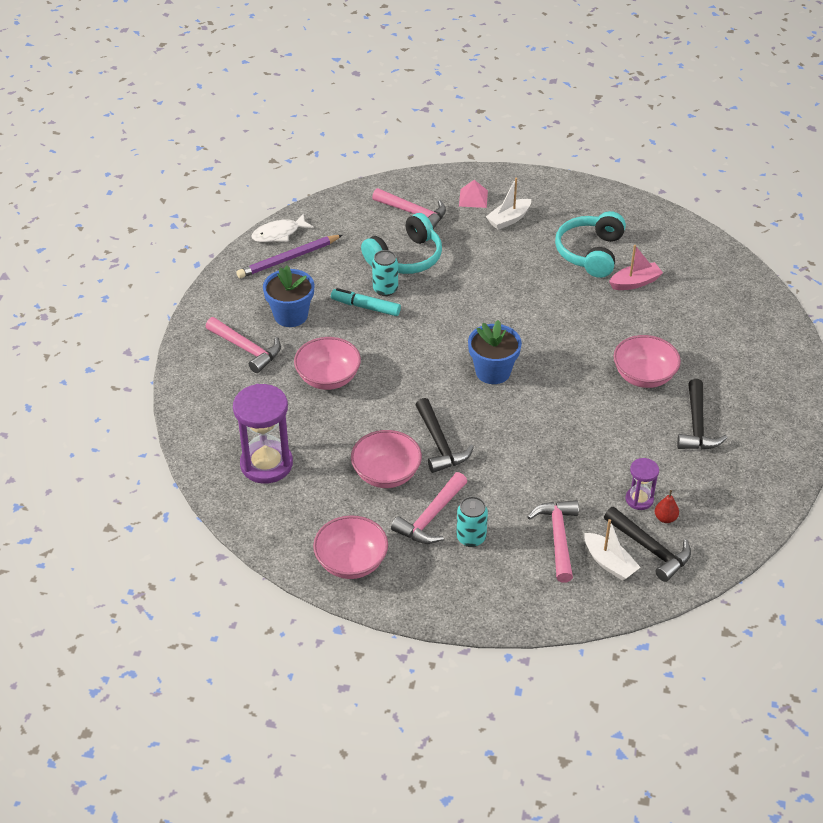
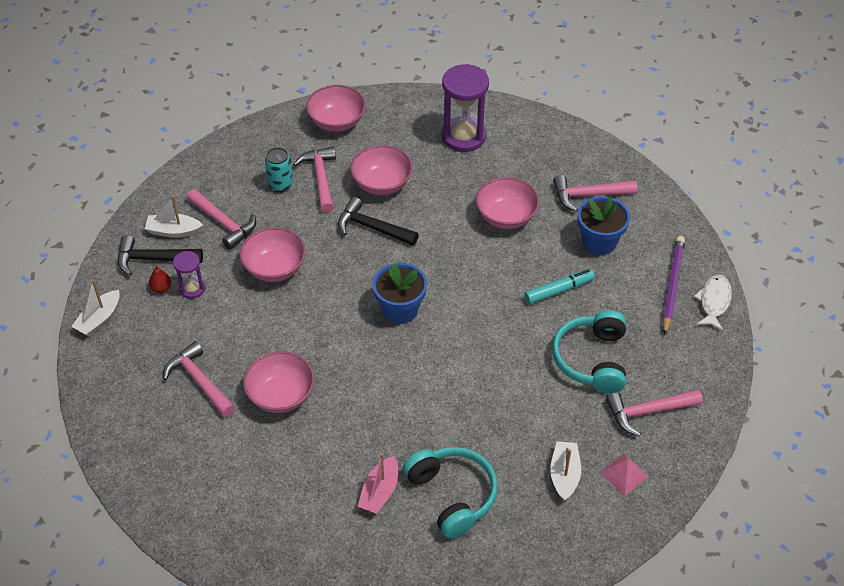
camera: 135 degrees right, 5 degrees up
(385, 289) = (566, 317): turquoise can -> none
(554, 468) = (274, 268): none -> pink bowl
(697, 425) = (199, 381): black hammer -> pink hammer
(741, 528) = (99, 319): none -> white boat

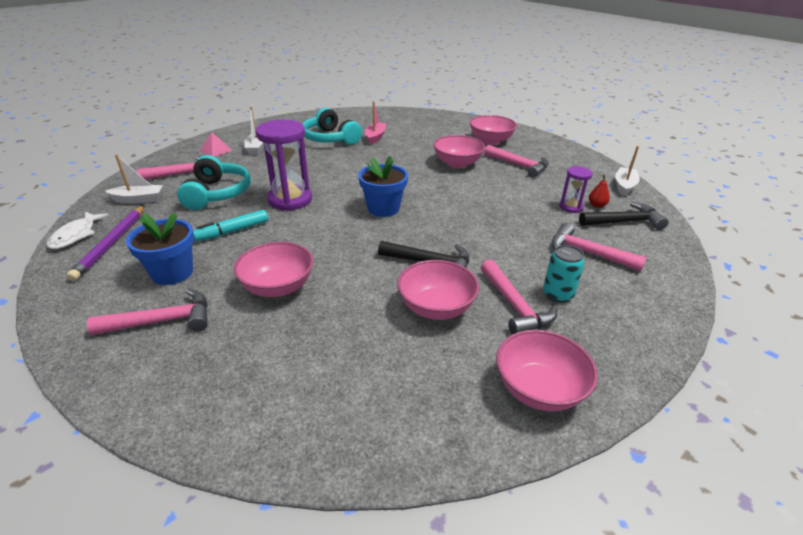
camera: 170 degrees right, 15 degrees down
(174, 231) = (630, 242): white boat -> white boat (138, 200)
(274, 268) = (510, 225): pink bowl -> pink bowl (490, 141)
(463, 136) = (334, 388): purple hourglass -> purple hourglass (290, 200)

